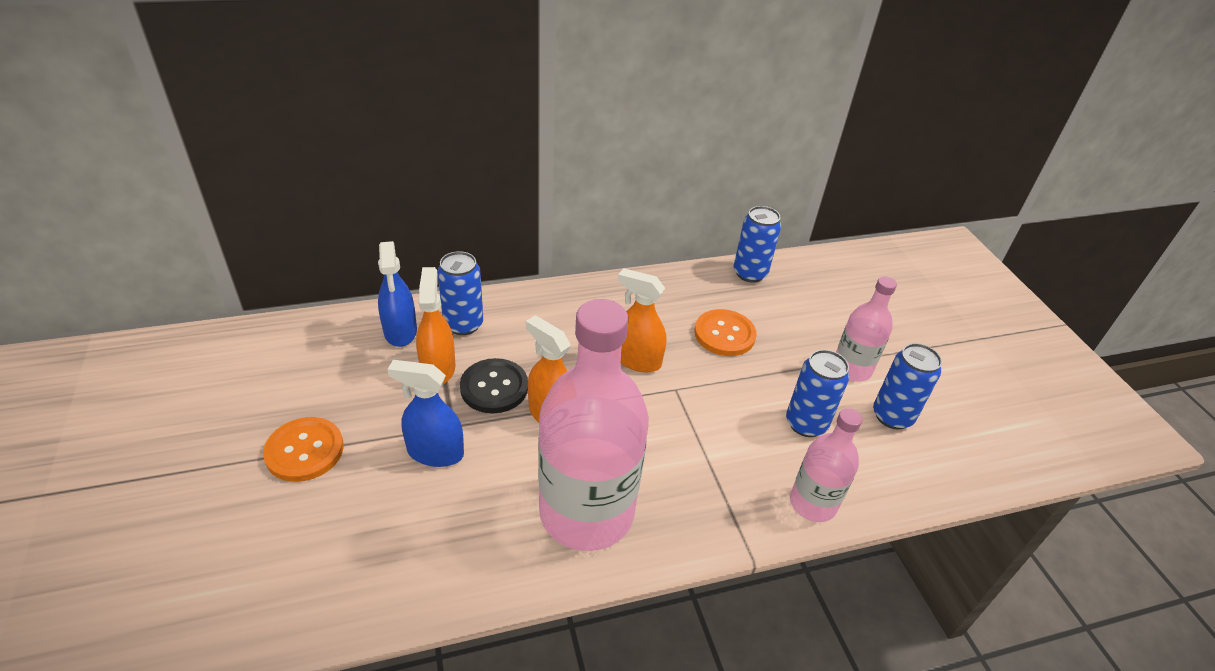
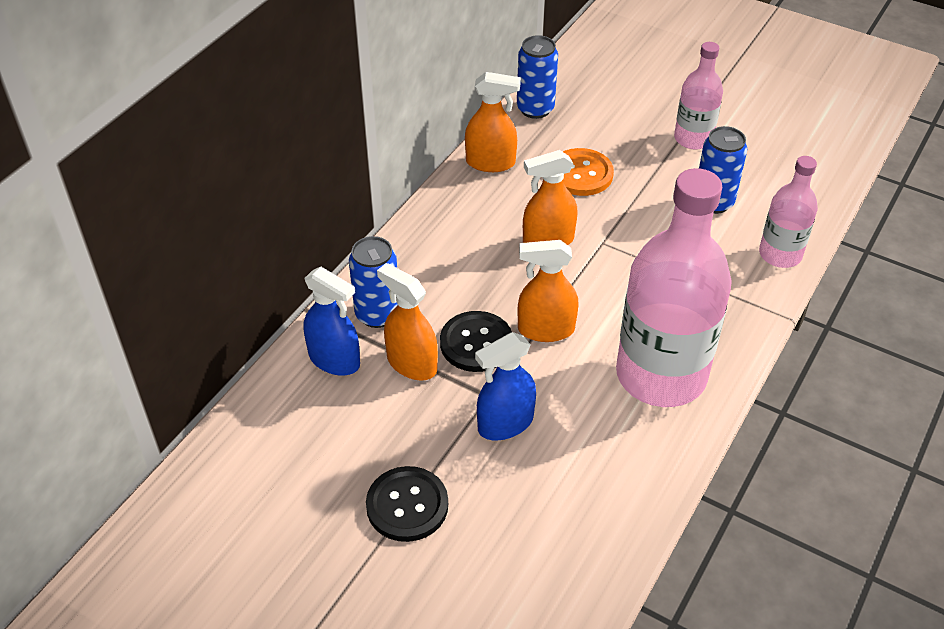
camera: 40 degrees left, 5 degrees up
(304, 451) = (407, 505): orange button -> black button
(669, 286) = (490, 162): none -> orange spray bottle
(892, 416) = (755, 156): blue can -> none

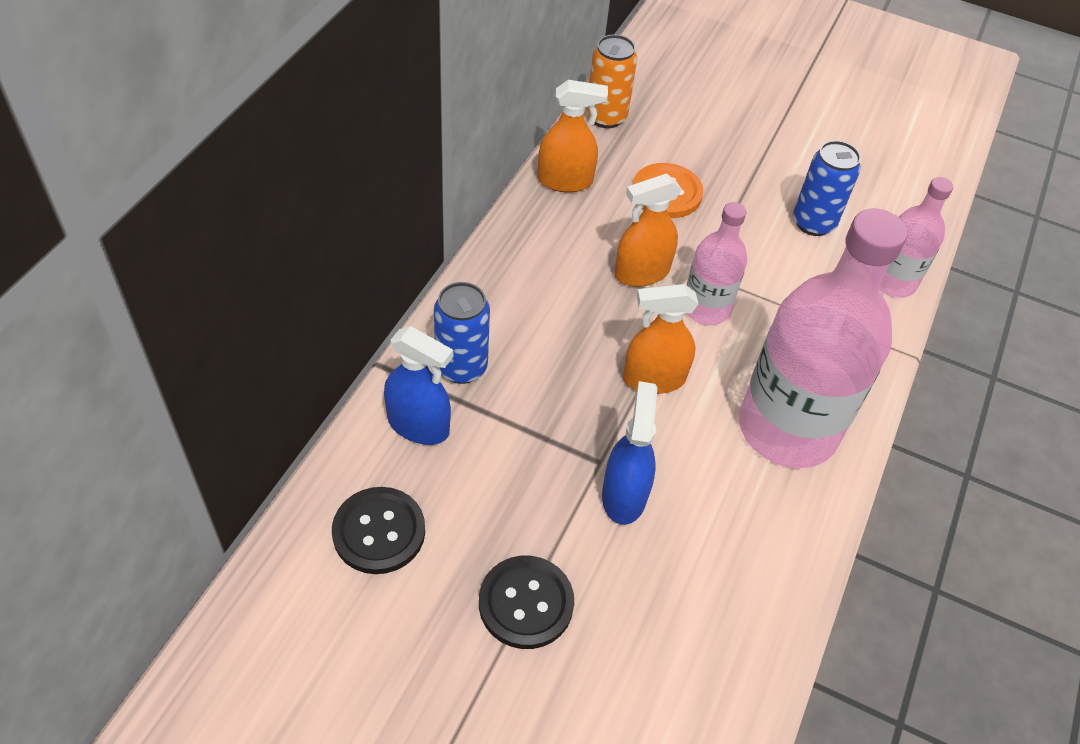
camera: 10 degrees left, 5 degrees up
(411, 363) = (508, 426): orange spray bottle -> none
(476, 343) = (578, 398): black button -> black button (379, 532)
(505, 423) = (624, 495): blue spray bottle -> blue spray bottle turned 135 degrees clockwise
(535, 109) = (606, 117): blue can -> orange can
(693, 138) = (781, 149): pink bottle -> pink bottle (706, 308)

